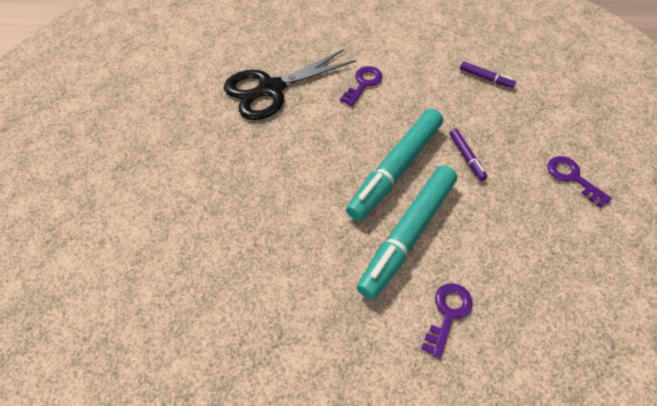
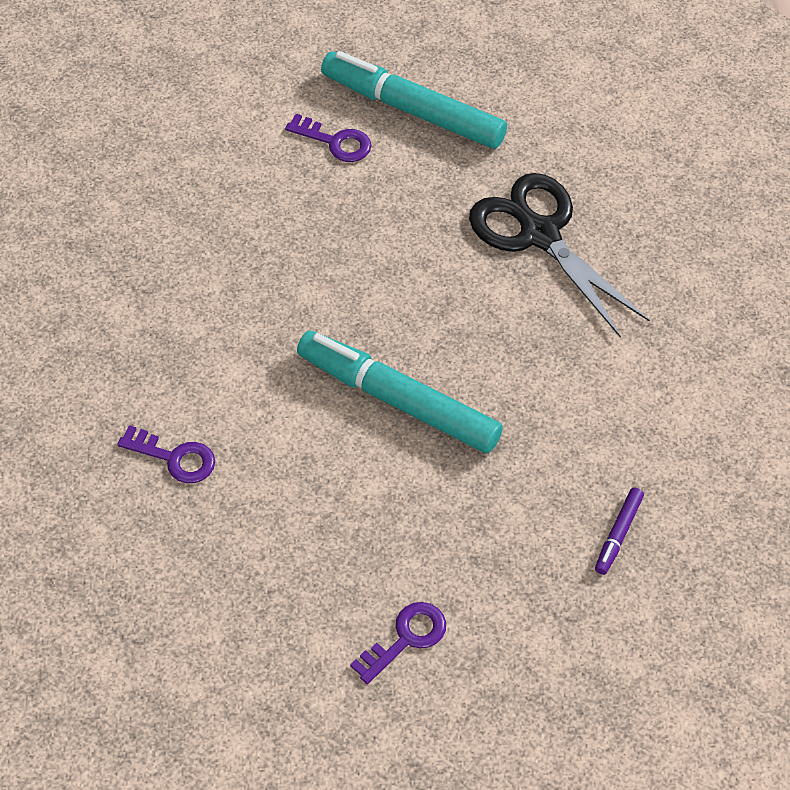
camera: 85 degrees right, 0 degrees up
(363, 84) = (572, 353): purple key -> purple key (335, 142)
(407, 234) = (287, 415): turquoise marker -> turquoise marker (413, 110)
(466, 157) = (432, 493): purple marker -> none

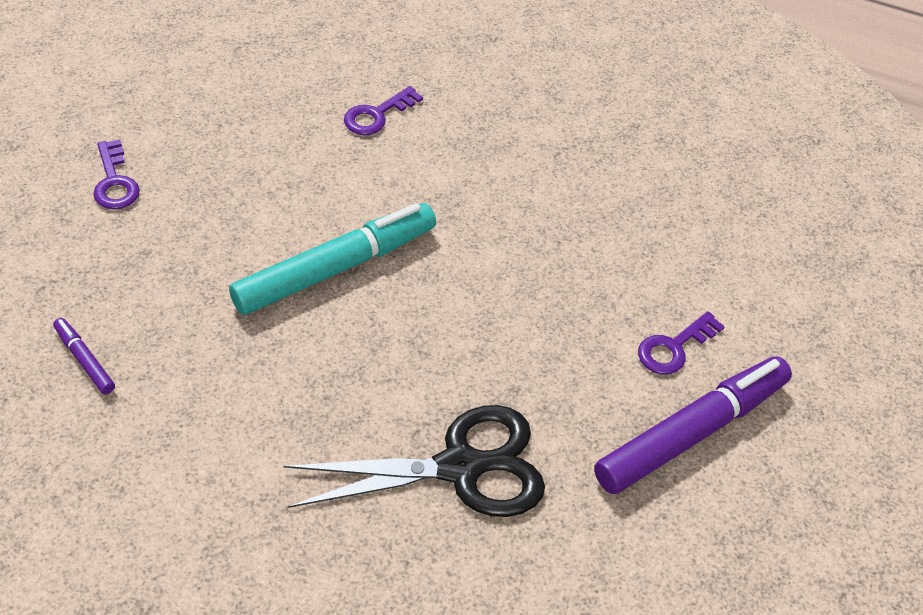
camera: 110 degrees right, 5 degrees down
(413, 110) = (691, 432): turquoise marker -> purple marker

